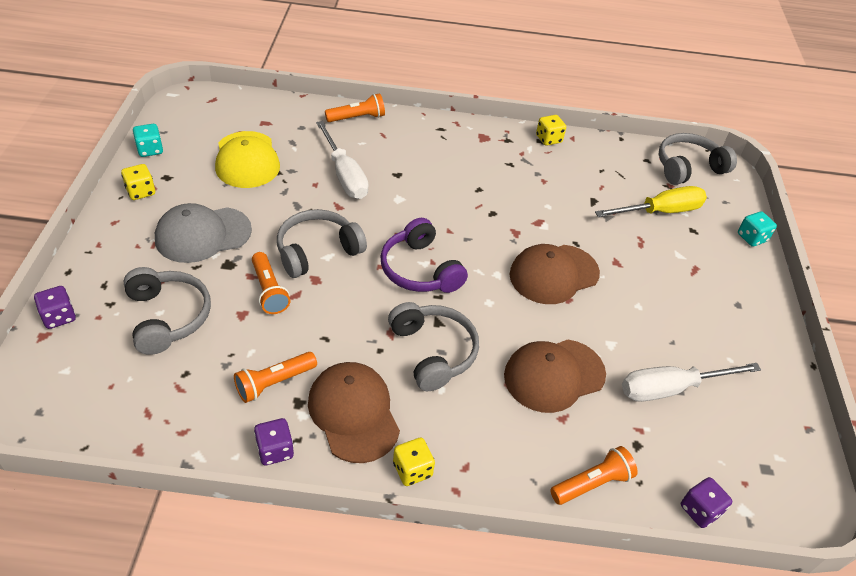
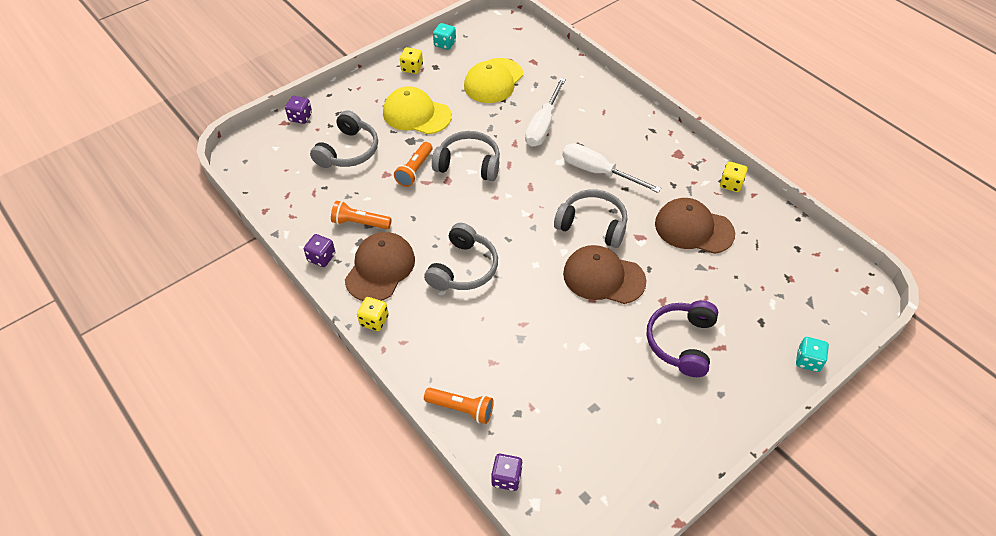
camera: 50 degrees right, 5 degrees up
(203, 235) = (416, 114): grey cap -> yellow cap
(357, 118) = (600, 90): orange flashlight -> none
(419, 270) = (516, 215): purple headphones -> purple headphones (681, 342)
(554, 375) = (519, 335): brown cap -> brown cap (693, 228)
(660, 211) = (751, 291): yellow screwdriver -> none
(671, 388) = (587, 402): white screwdriver -> white screwdriver (598, 172)
(688, 167) = (829, 275): grey headphones -> grey headphones (592, 225)

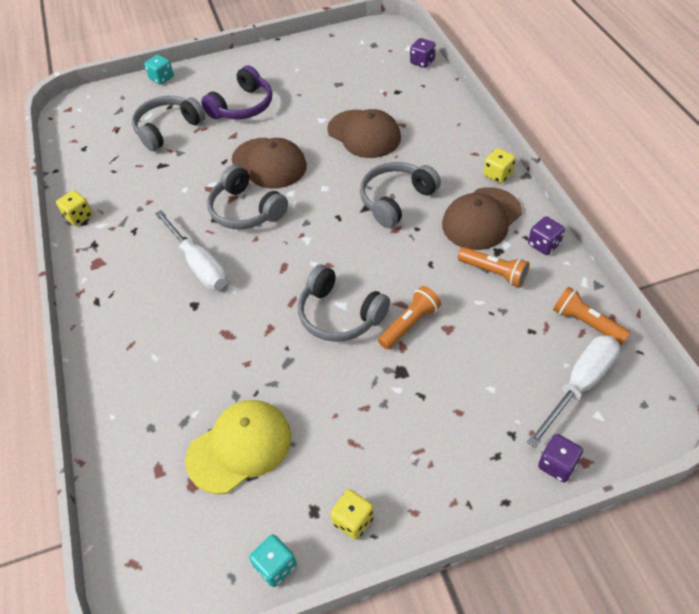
camera: 155 degrees left, 0 degrees up
(348, 151) = (491, 378): grey headphones -> grey headphones (167, 129)
(416, 114) = (378, 416): yellow cap -> none
(461, 409) = (440, 102): orange flashlight -> orange flashlight (586, 323)
(543, 125) = (218, 346): white screwdriver -> white screwdriver (579, 385)
(693, 228) = (155, 184): brown cap -> brown cap (364, 134)

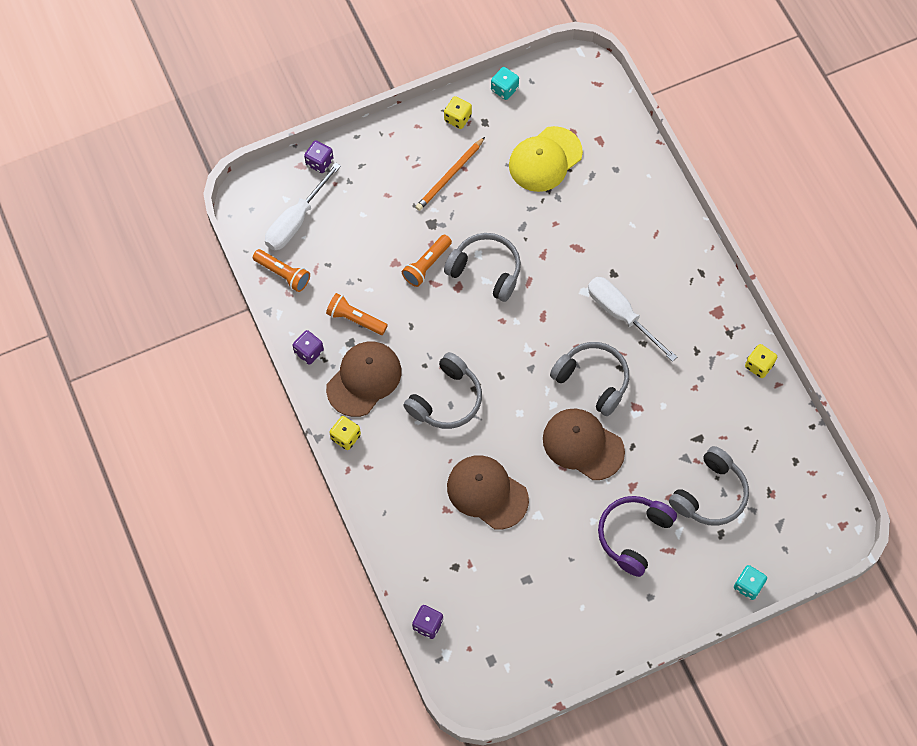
camera: 170 degrees right, 15 degrees up
(372, 432) = (450, 176): none -> orange pencil

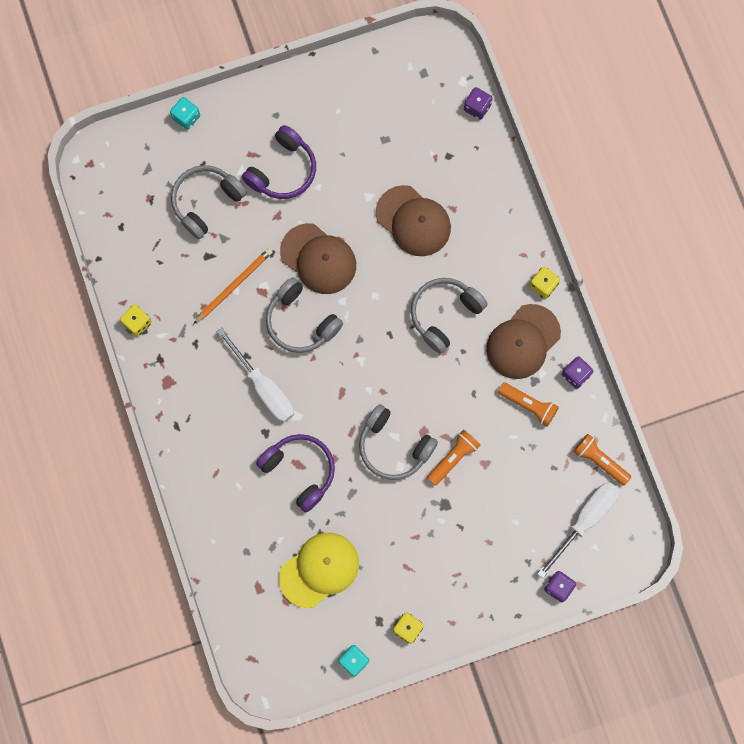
camera: 175 degrees left, 10 degrees up
(450, 176) = (422, 559): orange pencil -> orange pencil (234, 285)
(575, 242) = (300, 471): none -> purple headphones

